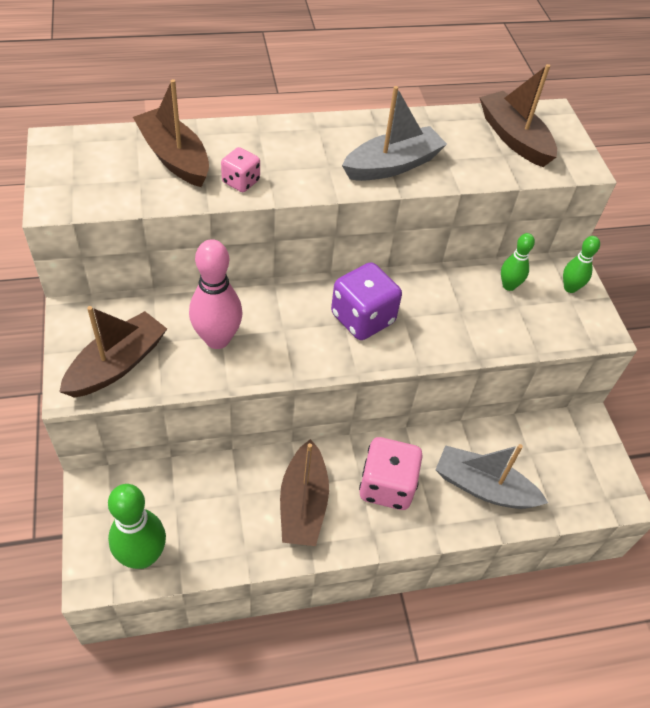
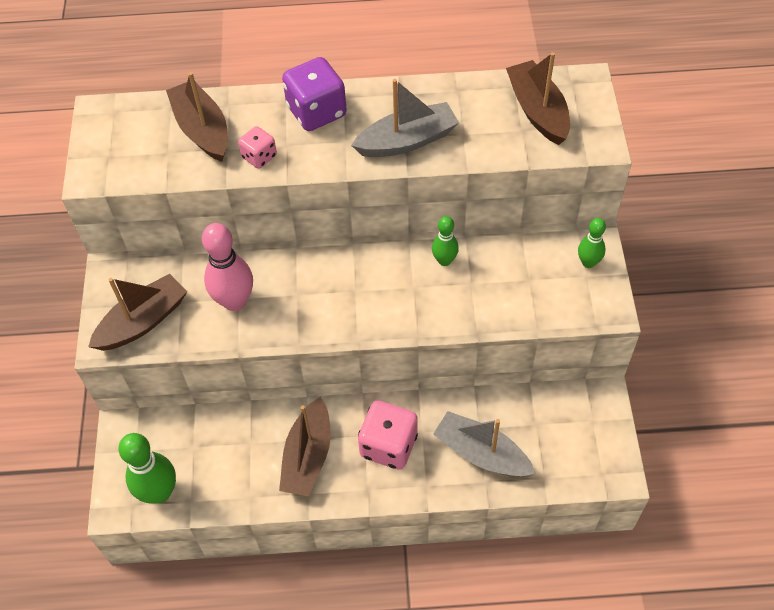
camera: 15 degrees right, 5 degrees up
(362, 318) = (373, 286): purple dice -> purple dice (316, 112)
(508, 286) = (525, 258): green bowling pin -> green bowling pin (444, 260)

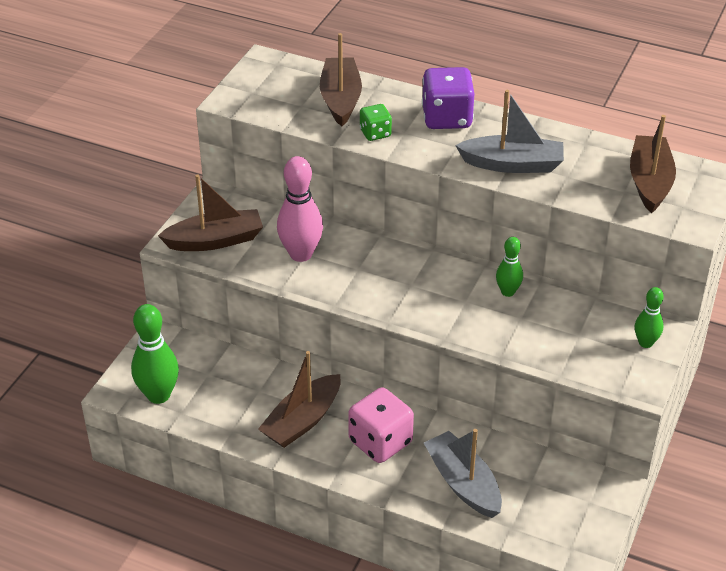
camera: 25 degrees right, 15 degrees down
(259, 157) = (375, 133): pink dice -> green dice

